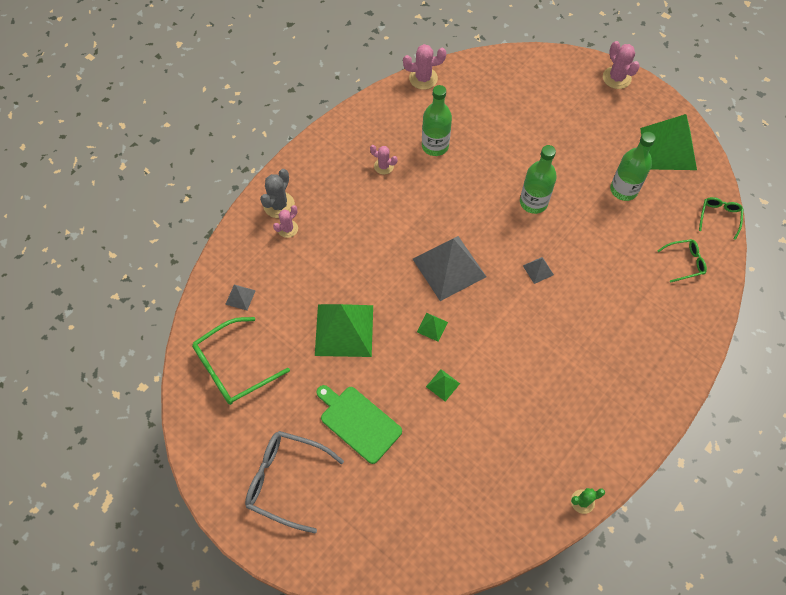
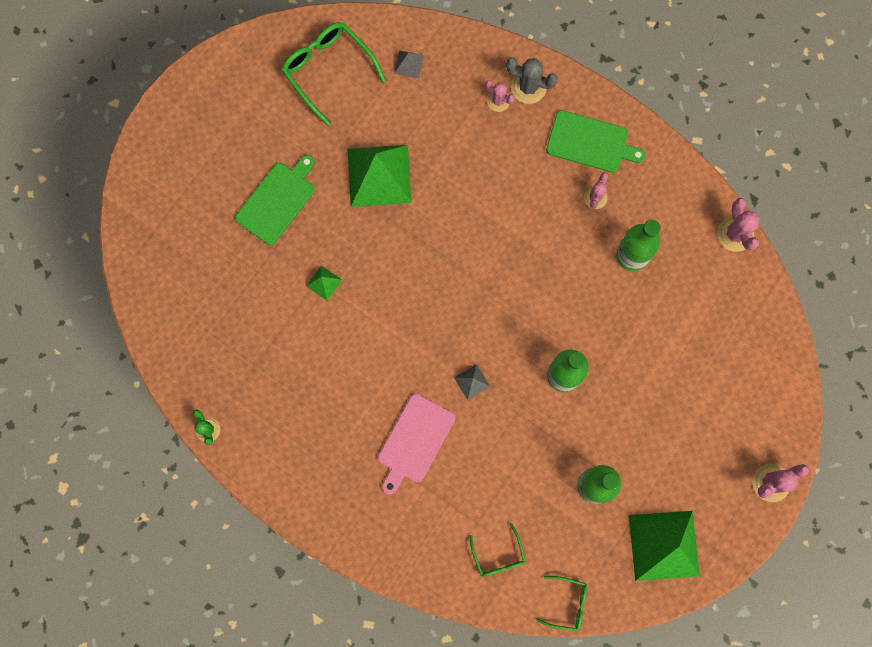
camera: 85 degrees right, 15 degrees up
(286, 480) = (214, 138): grey glasses -> none
(335, 165) = (590, 142): none -> green cutting board
(432, 327) = (390, 267): green pyramid -> none
(449, 268) = (465, 281): grey pyramid -> none
(590, 319) = (414, 441): none -> pink cutting board

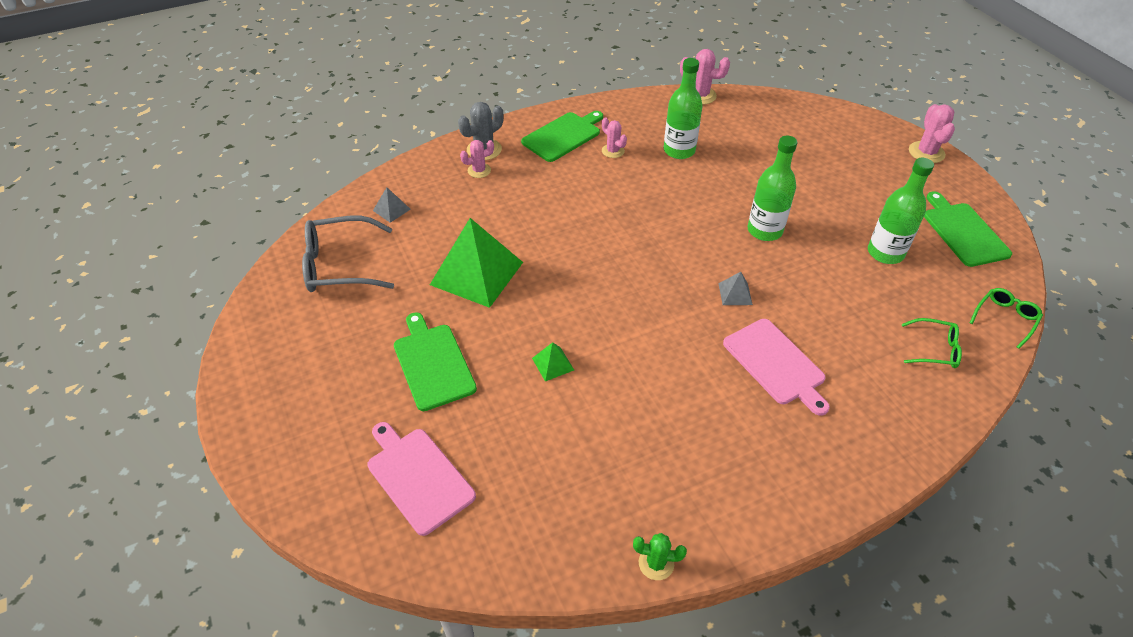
camera: 60 degrees left, 30 degrees down
(187, 251) = (418, 477): none -> pink cutting board
(328, 70) = (340, 265): green glasses -> grey glasses
(664, 545) = (963, 232): green pyramid -> green cutting board

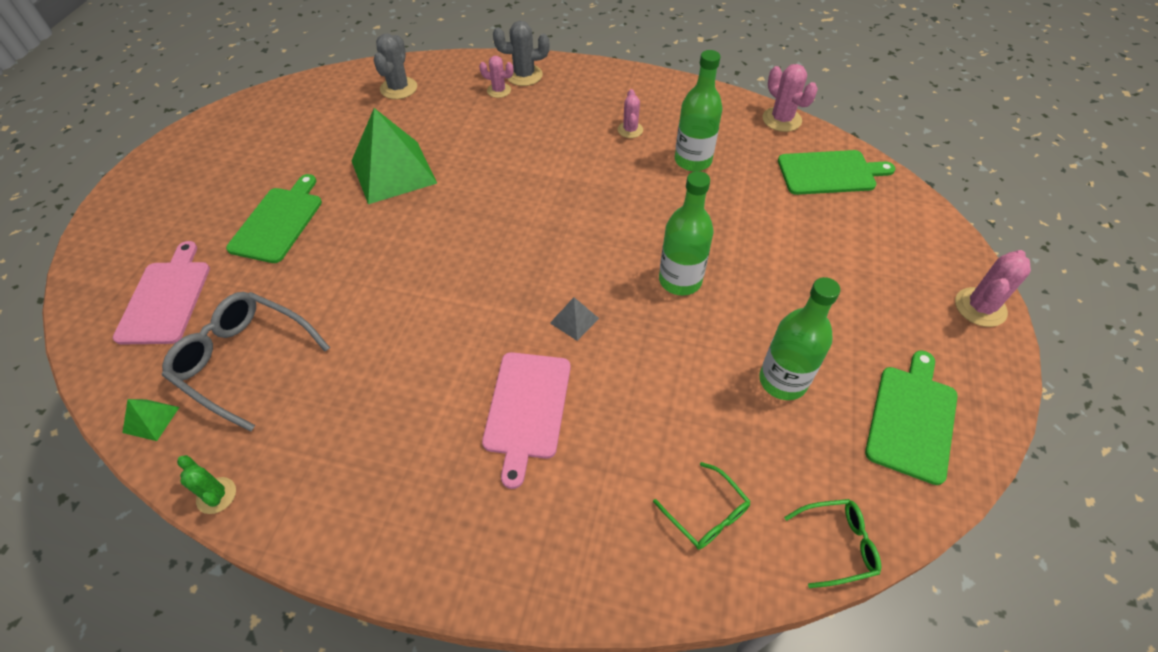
camera: 40 degrees right, 5 degrees up
(340, 265) = (315, 111): grey glasses -> grey glasses (244, 361)
(391, 209) = (398, 88): grey pyramid -> grey cactus
(553, 364) = (354, 279): green pyramid -> green pyramid (151, 419)
(563, 136) = (603, 95): green cutting board -> green cutting board (830, 173)

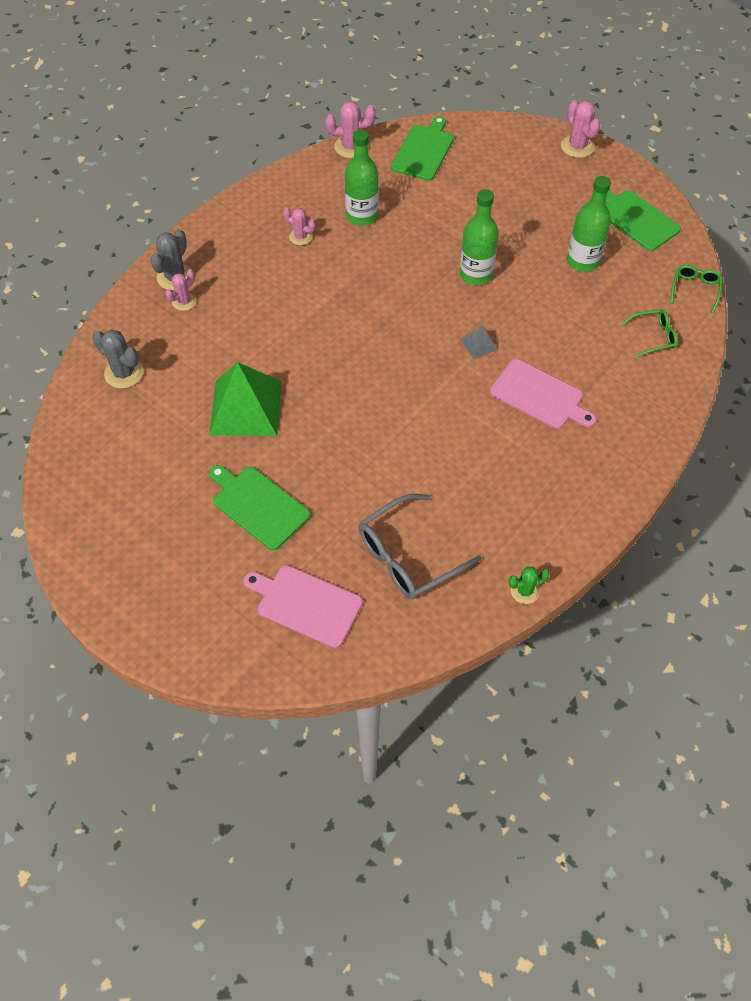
camera: 65 degrees left, 5 degrees up
(151, 419) = (435, 627): green pyramid -> none

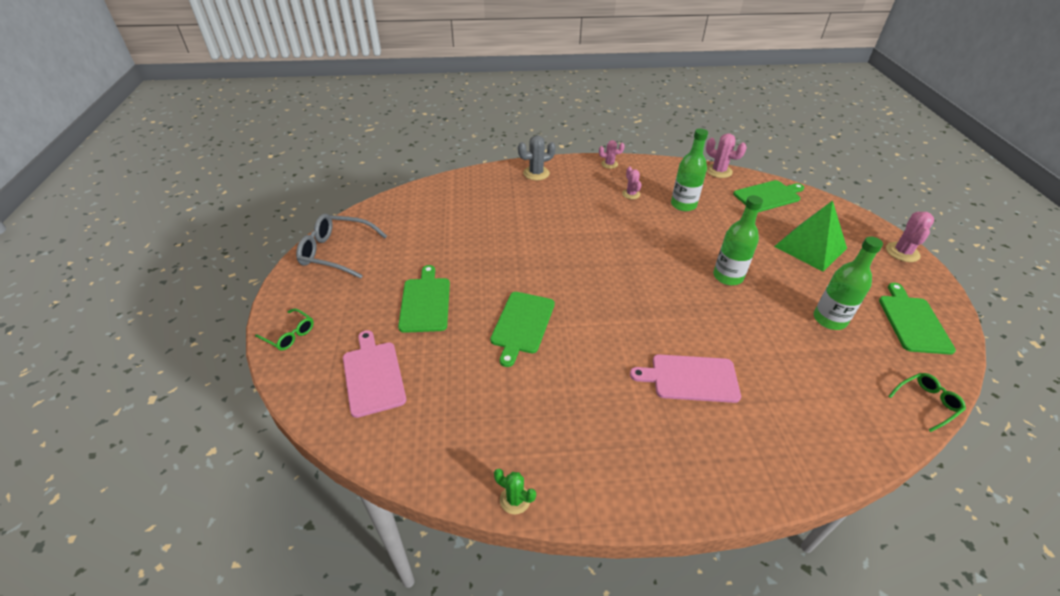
camera: 45 degrees right, 15 degrees down
(124, 373) = (452, 197): grey cactus -> none
(184, 301) = (525, 186): pink cactus -> pink cactus (609, 164)
(246, 408) = (488, 251): green pyramid -> green pyramid (810, 247)
(367, 455) = (522, 324): none -> green cutting board
(408, 556) = (468, 402): grey glasses -> grey glasses (336, 252)
(479, 344) = (680, 316): grey pyramid -> none
(539, 396) = (690, 378): pink cutting board -> pink cutting board turned 105 degrees clockwise
(653, 337) = (844, 408): green glasses -> green glasses (289, 335)

